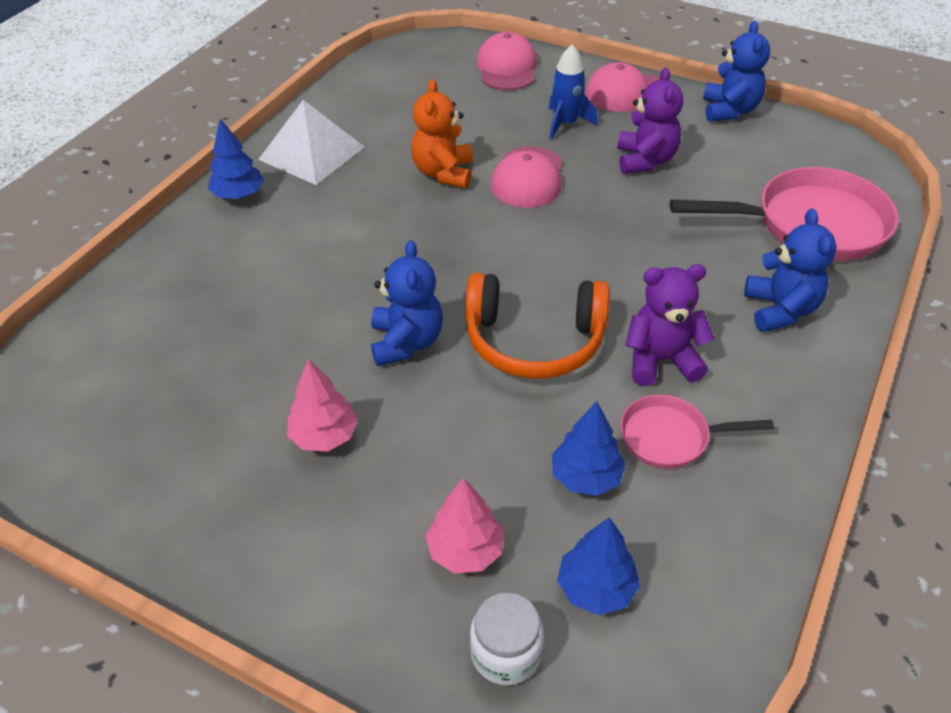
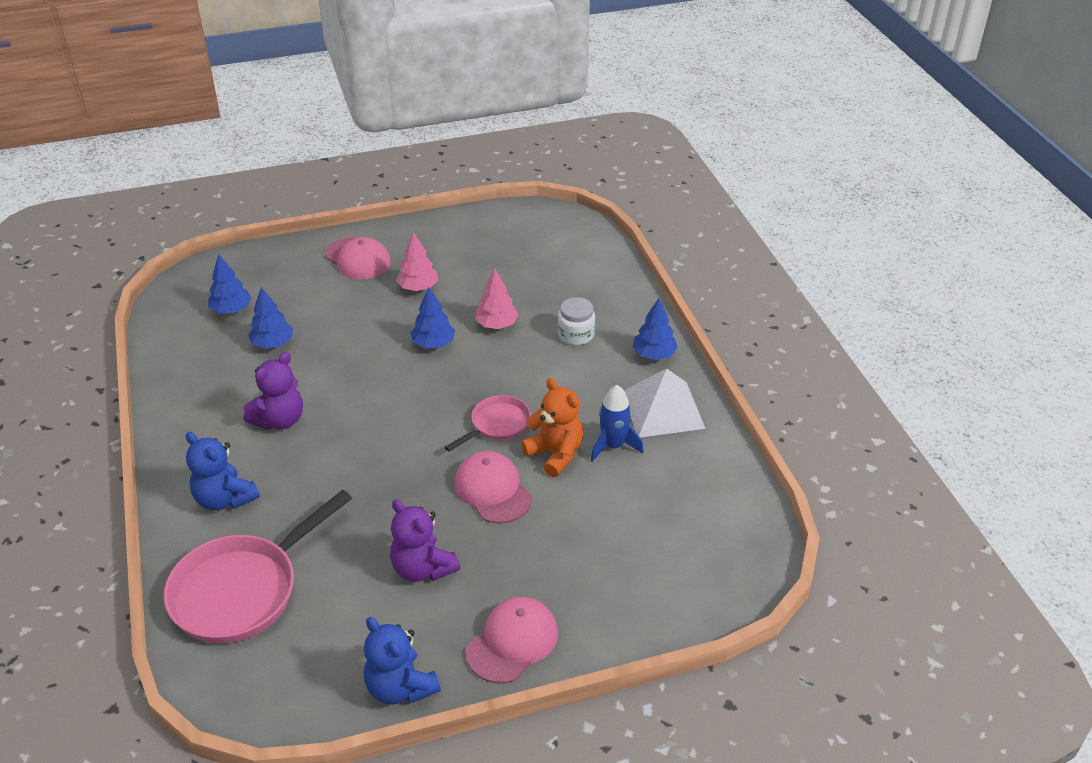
camera: 135 degrees right, 5 degrees down
(406, 342) = (433, 344): blue teddy bear -> blue tree
(465, 550) = (302, 290): pink tree -> pink tree (496, 325)
(505, 653) = (252, 273): white jar -> white jar (576, 335)
(507, 68) = (650, 595): pink cap -> pink cap (358, 259)
(534, 340) = (364, 386): orange headphones -> none
(565, 124) = (524, 563): blue rocket -> blue rocket (613, 446)
(670, 437) = (243, 384): pink pan -> pink pan (497, 425)

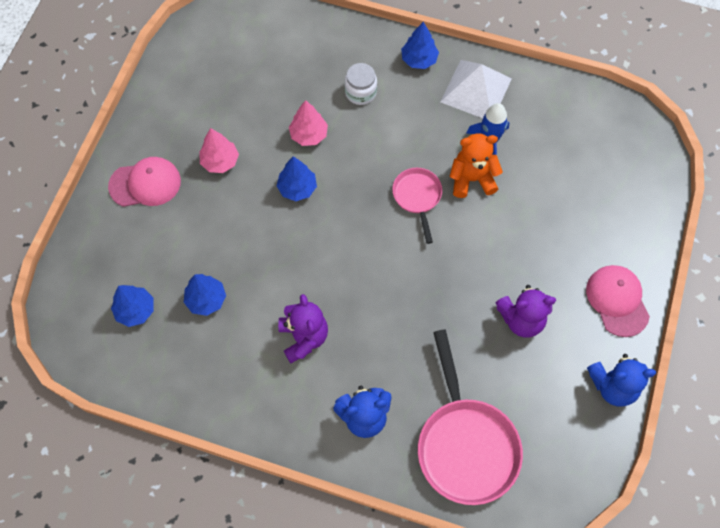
camera: 55 degrees left, 25 degrees up
(493, 490) = (479, 236): pink cap -> none

